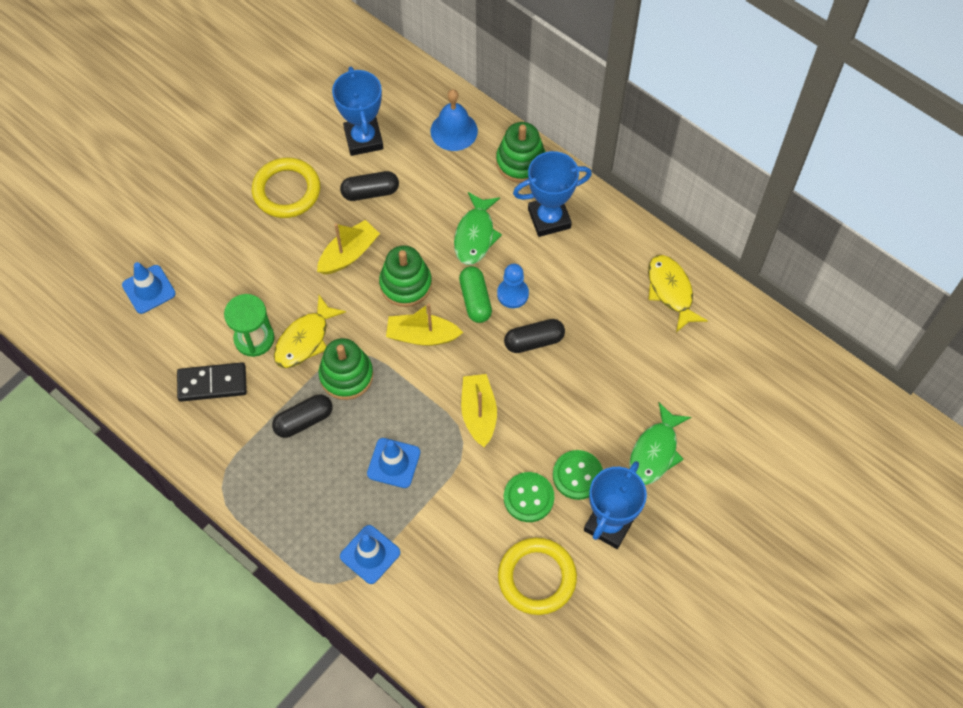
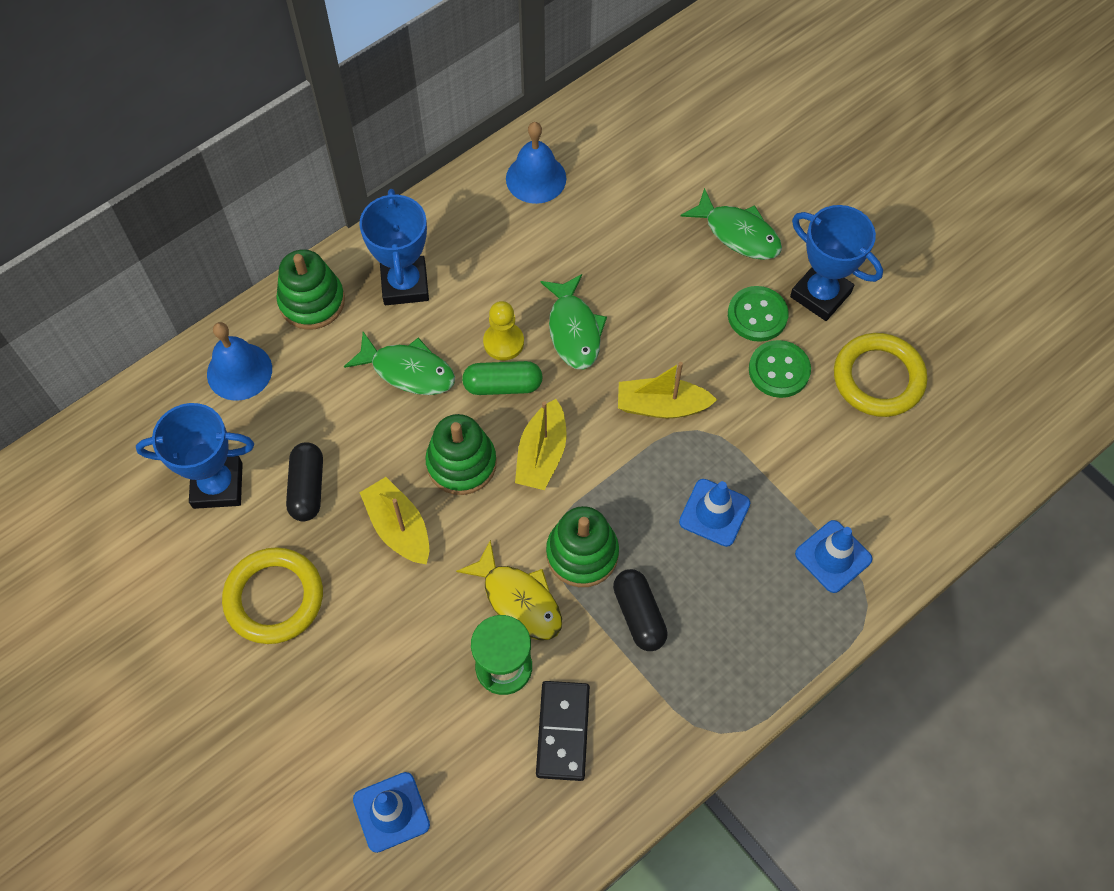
camera: 80 degrees left, 0 degrees up
(512, 294) = (503, 342): blue pawn -> yellow pawn
(534, 341) = (574, 330): black capsule -> green fish
(671, 291) = (536, 178): yellow fish -> blue bell

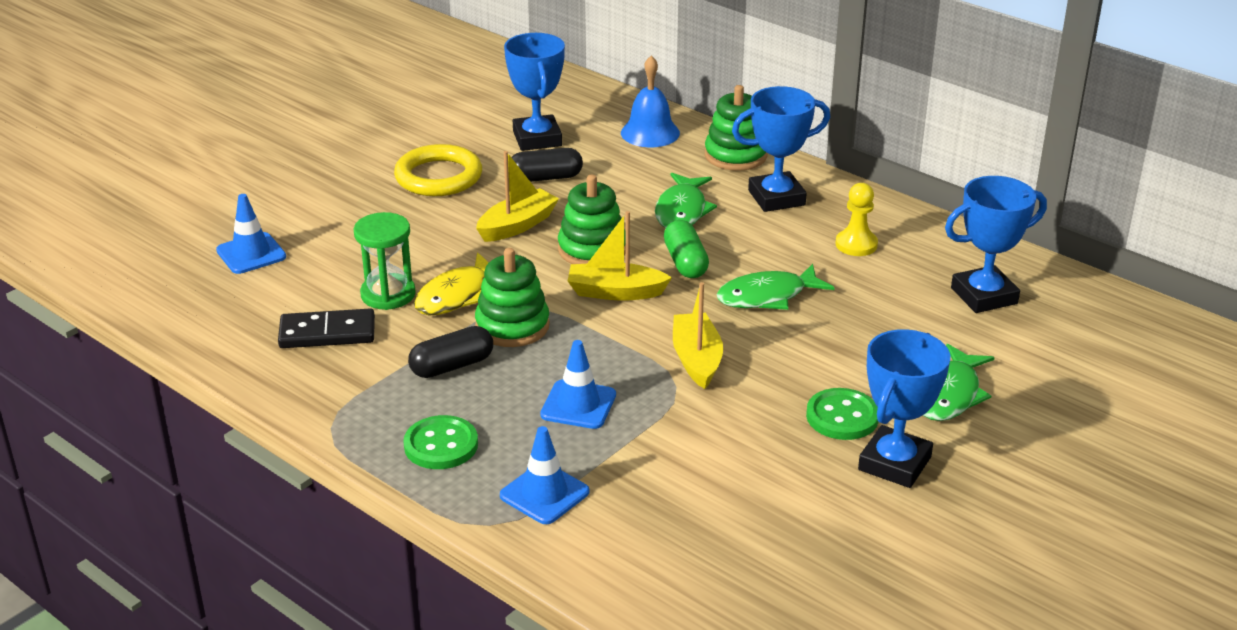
camera: 80 degrees right, 30 degrees down
(503, 342) = (735, 257): yellow pawn -> yellow pawn (856, 244)
(536, 178) = (944, 255): blue bell -> none
(604, 169) = (984, 296): none -> blue trophy
(779, 370) = (774, 438): green button -> green button (441, 445)
(878, 378) = (794, 517): yellow ring -> none

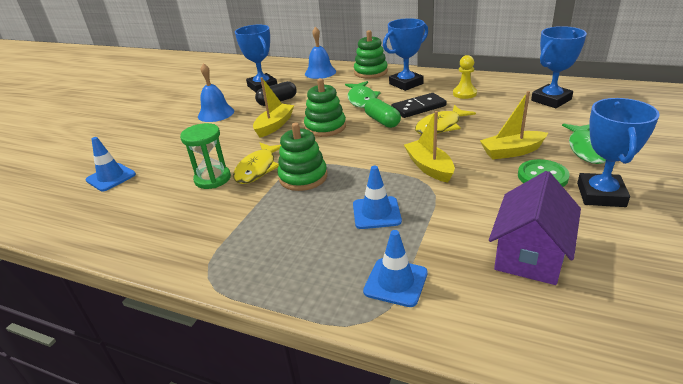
camera: 15 degrees left, 0 degrees up
(327, 333) = (180, 212): black domino -> black domino (418, 108)
(438, 177) = (216, 113): yellow ring -> blue bell
(441, 445) = (298, 267): green button -> none
(452, 366) = (277, 211): black capsule -> none
(615, 292) = (353, 144): yellow boat -> yellow boat (512, 151)
(728, 508) = (530, 254): none -> purple house
(767, 296) = (440, 126): green fish -> yellow fish

